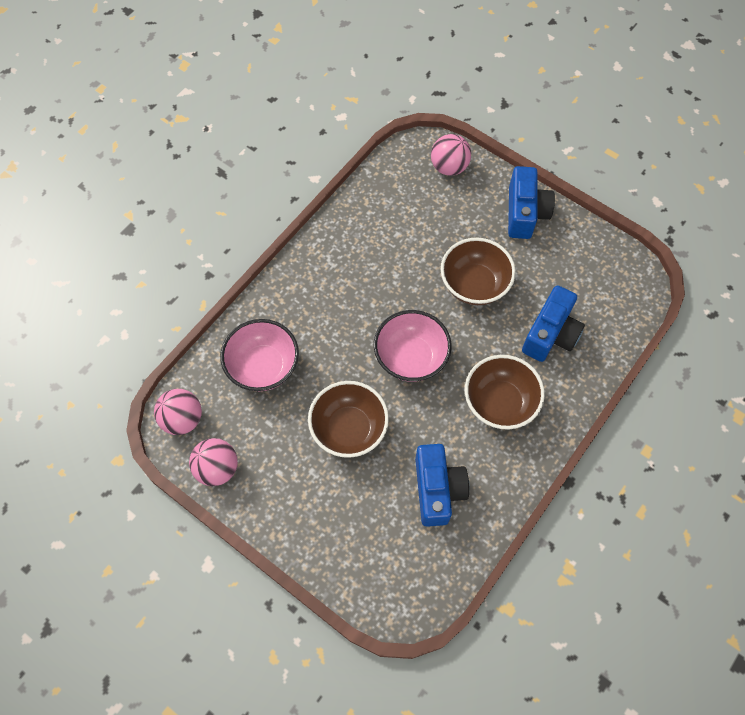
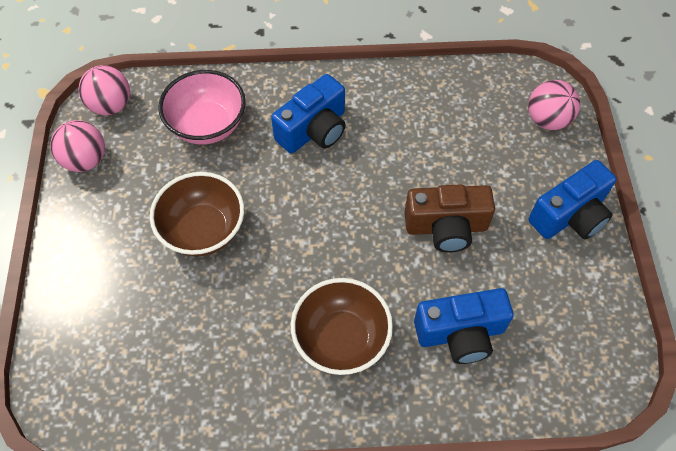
camera: 50 degrees right, 5 degrees down
(411, 357) = (319, 229): pink bowl -> none
(437, 489) = (202, 348): blue camera -> blue camera (314, 130)
(474, 285) = (446, 227): brown bowl -> brown camera

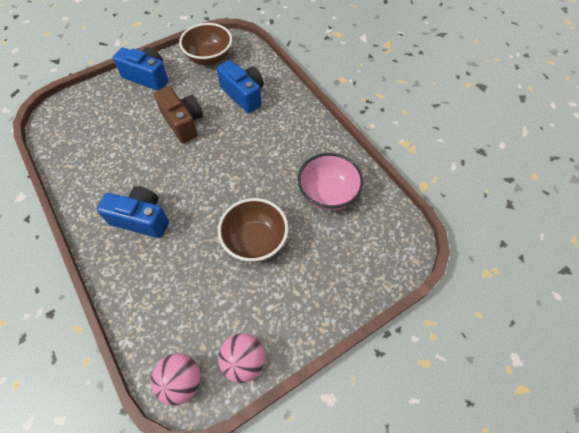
camera: 120 degrees left, 0 degrees up
(207, 125) = (168, 290): pink bowl -> pink bowl (328, 194)
(341, 339) = (278, 138): brown bowl -> brown bowl (209, 58)
(547, 120) = (80, 105): pink ball -> none

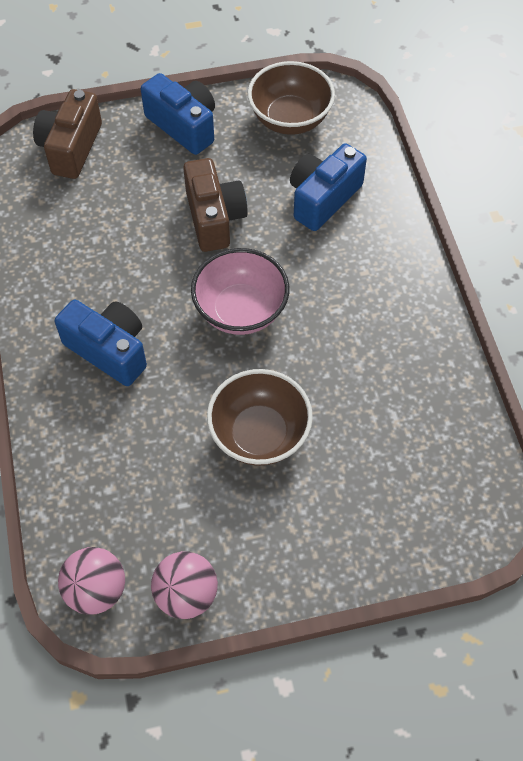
camera: 20 degrees right, 0 degrees up
(80, 107) = (71, 148): none -> brown camera
(244, 95) = (323, 198): blue camera -> blue camera turned 120 degrees counterclockwise
(328, 194) = (395, 399): pink bowl -> pink bowl (240, 310)

